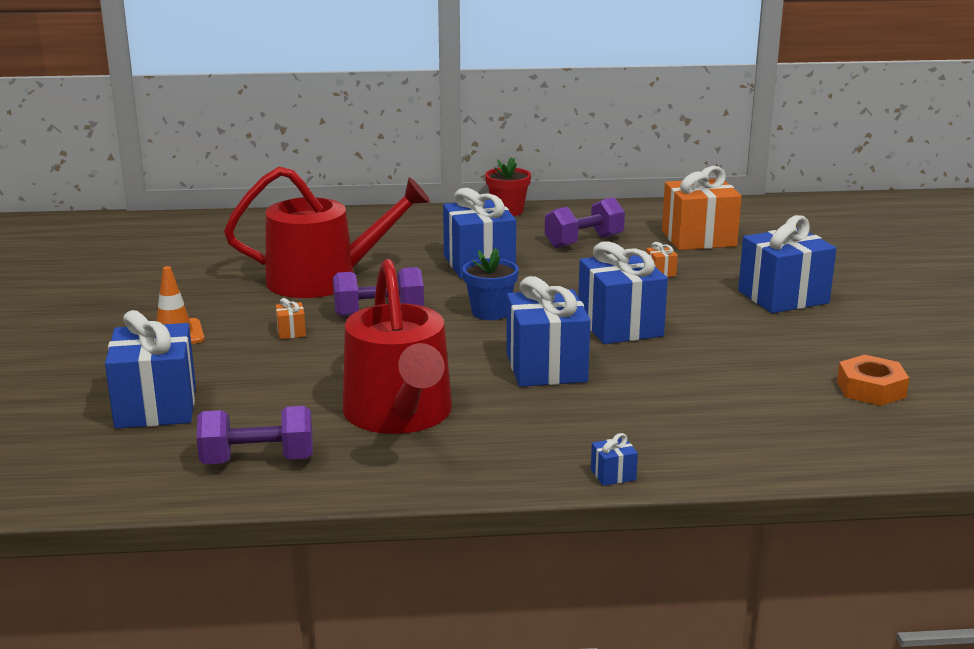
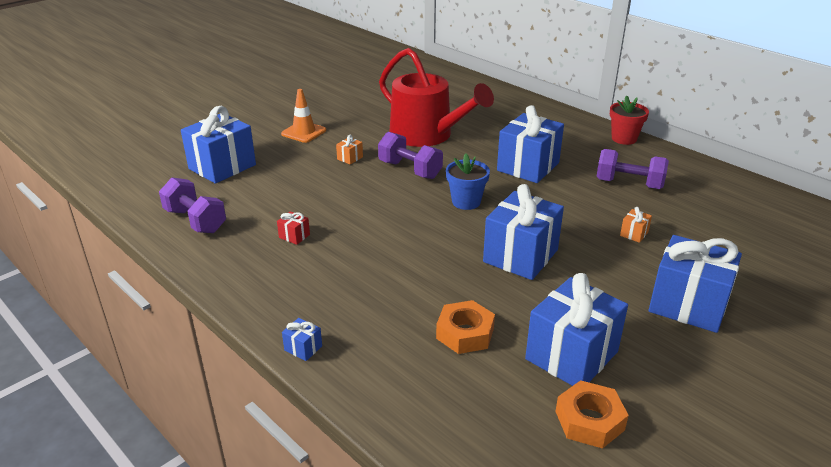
camera: 50 degrees right, 10 degrees up
(400, 414) = (294, 236): red watering can -> red gift
(546, 367) = (419, 256): blue gift -> blue gift (571, 355)
(698, 239) = (722, 223): orange gift -> none
(698, 392) = (465, 333): none -> orange nut

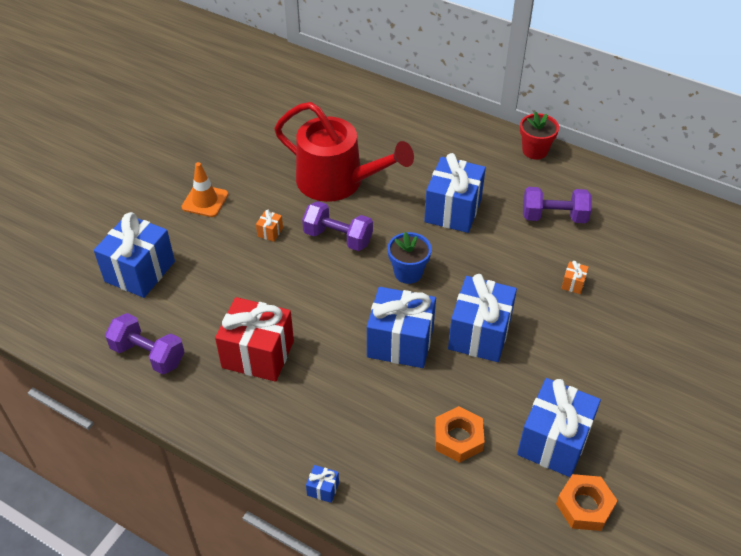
camera: 15 degrees left, 15 degrees up
(294, 236) = (258, 354): red gift -> red gift, size x2.50
(688, 305) = (636, 362): blue gift -> blue gift (400, 342)

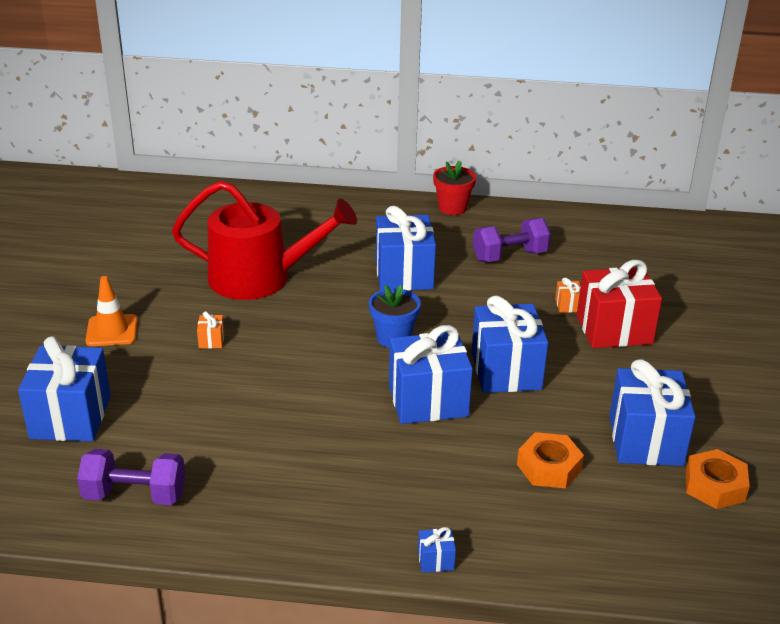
camera: 25 degrees left, 15 degrees down
(258, 354) = (273, 456): red gift -> red gift (614, 330)
(338, 238) = (294, 327): purple dumbbell -> none

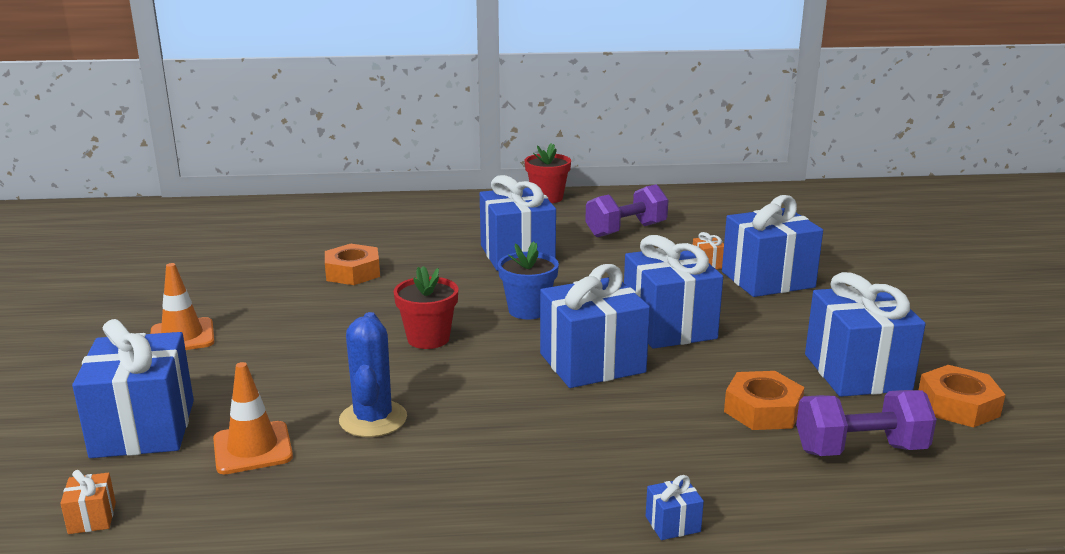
camera: 10 degrees left, 10 degrees down
(135, 495) = (249, 504): purple dumbbell -> purple dumbbell (860, 449)
(146, 447) = (252, 448): none -> orange traffic cone
(211, 340) = (310, 333): orange gift -> orange gift (92, 518)
(240, 432) = (373, 419): none -> blue cactus
(260, 278) = (353, 272): red watering can -> orange nut
(303, 358) = (428, 339): none -> red flower pot
(614, 330) = (768, 279): red gift -> blue gift

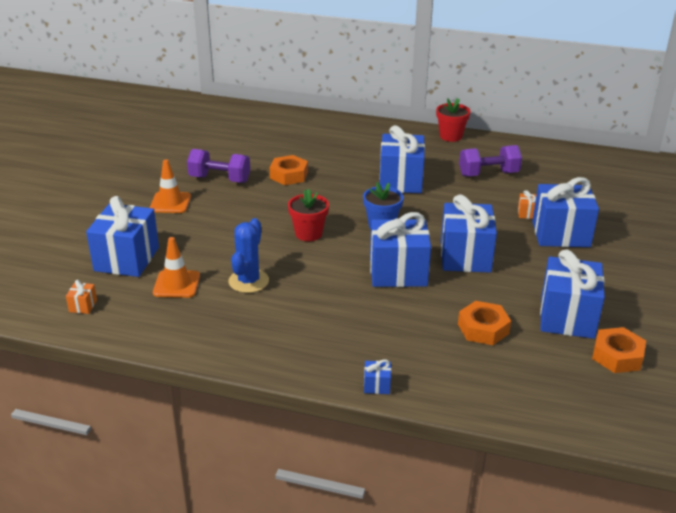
camera: 20 degrees right, 10 degrees up
(860, 449) = (525, 369): purple dumbbell -> purple dumbbell (220, 179)

